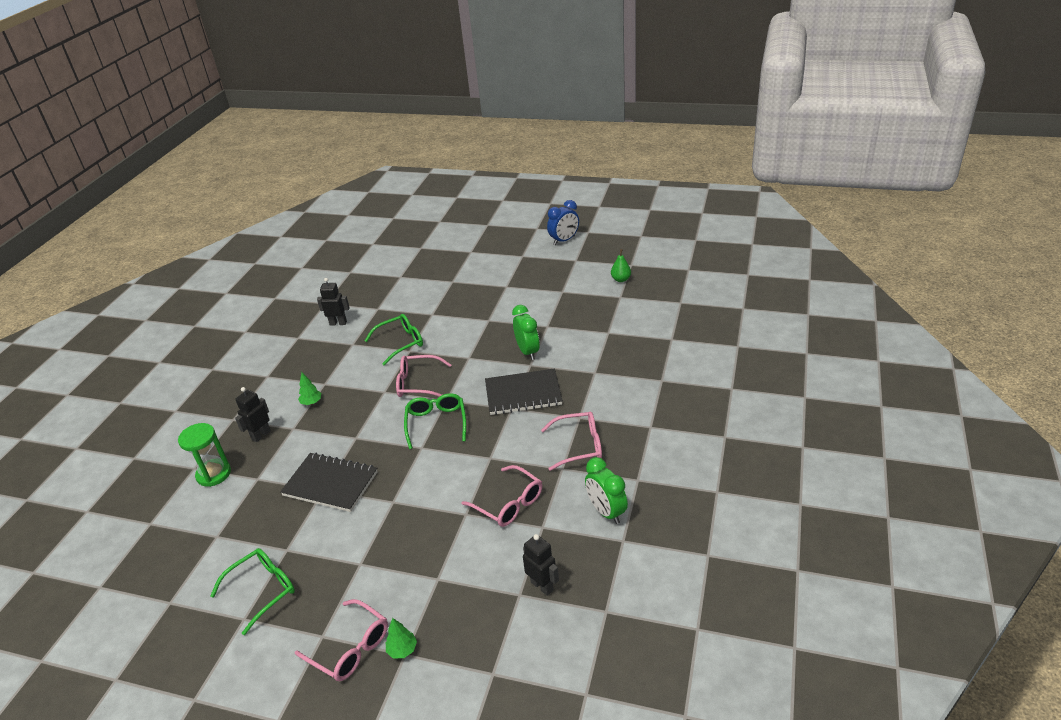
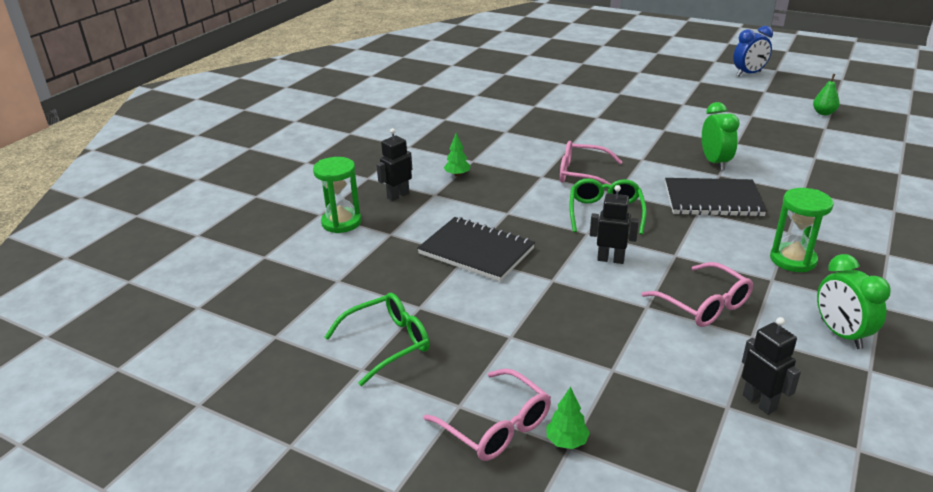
camera: 10 degrees right, 5 degrees down
(338, 323) = (490, 112): black robot -> black robot (610, 259)
(401, 343) = (561, 137): green glasses -> none
(579, 446) = (793, 260): pink glasses -> green hourglass

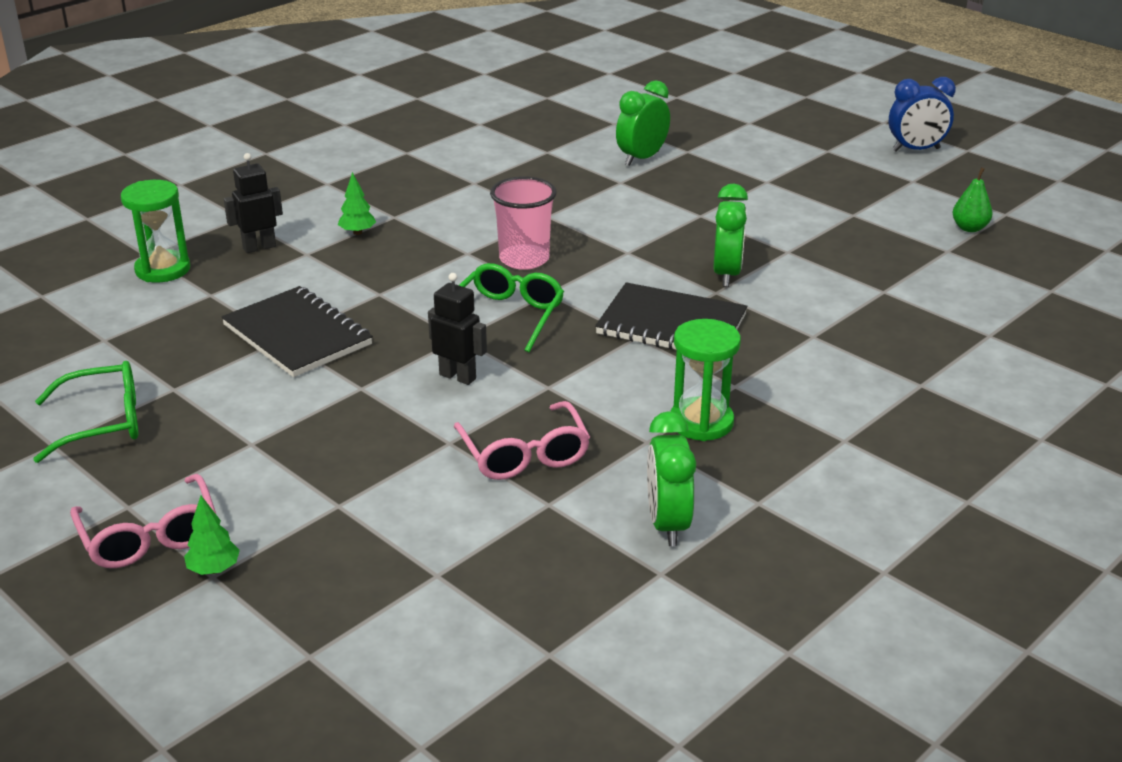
camera: 15 degrees right, 0 degrees up
(582, 174) = (524, 259): pink glasses -> pink cup
(596, 101) = (642, 158): none -> green clock
(759, 402) = (480, 578): black robot -> none

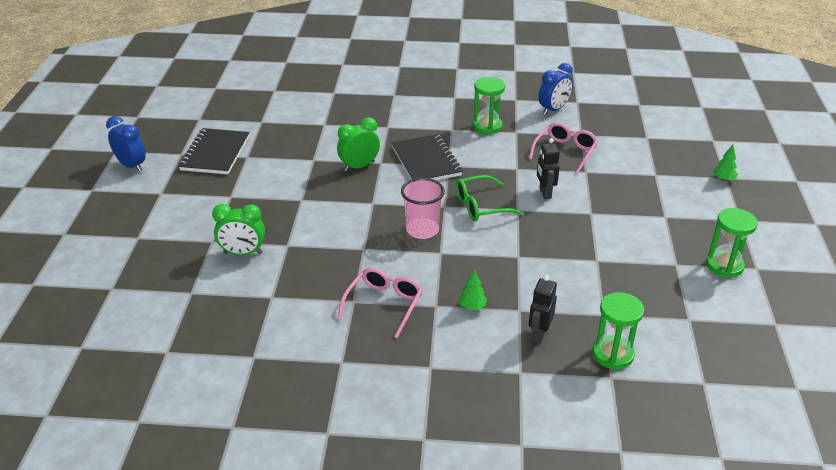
camera: 130 degrees left, 5 degrees up
(103, 422) = (724, 265): green glasses -> green hourglass
(149, 536) = (739, 203): pink glasses -> pink glasses (384, 304)
(259, 247) = (539, 334): black robot -> black robot turned 90 degrees clockwise
(297, 335) = (587, 257): black notebook -> black notebook (215, 153)
(668, 524) = (553, 110): green clock -> blue clock
(969, 228) = (228, 123): green pear -> none

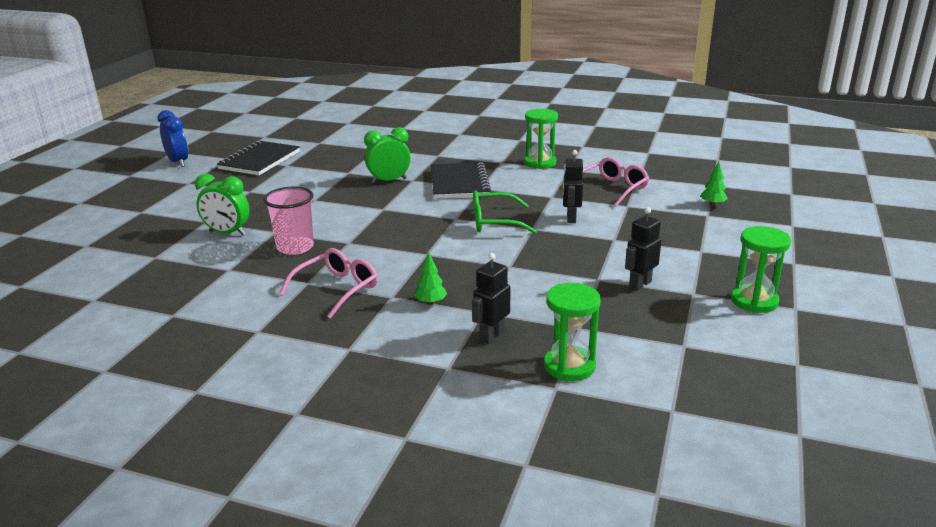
camera: 15 degrees right, 10 degrees down
(422, 230) = (419, 234): pink cup -> pink cup (295, 247)
(553, 110) = (618, 156): blue clock -> none
(631, 261) = (639, 284): none -> black robot
(723, 179) = (788, 226): green tree -> green tree (712, 204)

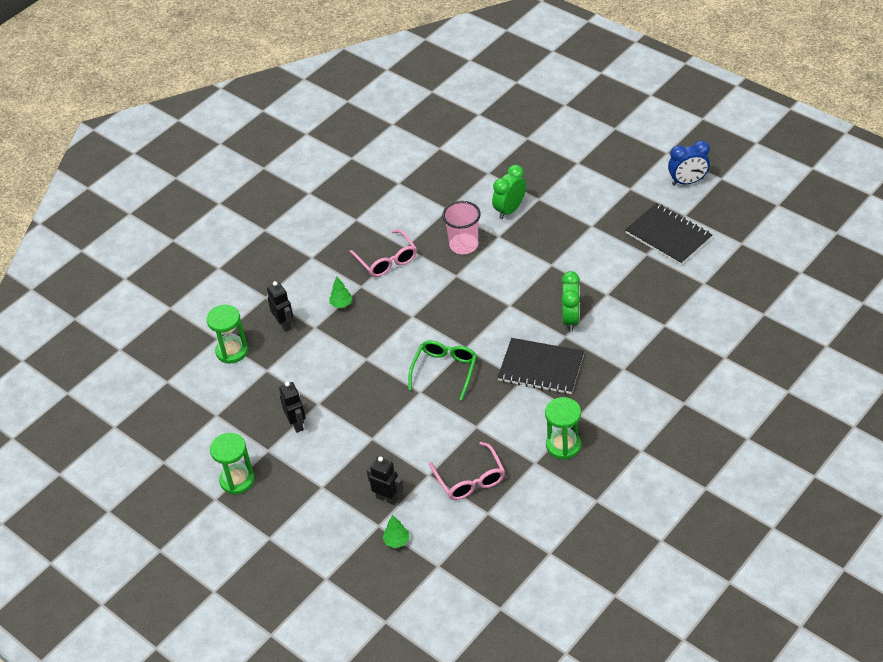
camera: 115 degrees right, 20 degrees up
(571, 218) = (424, 424): black robot -> black robot (387, 498)

